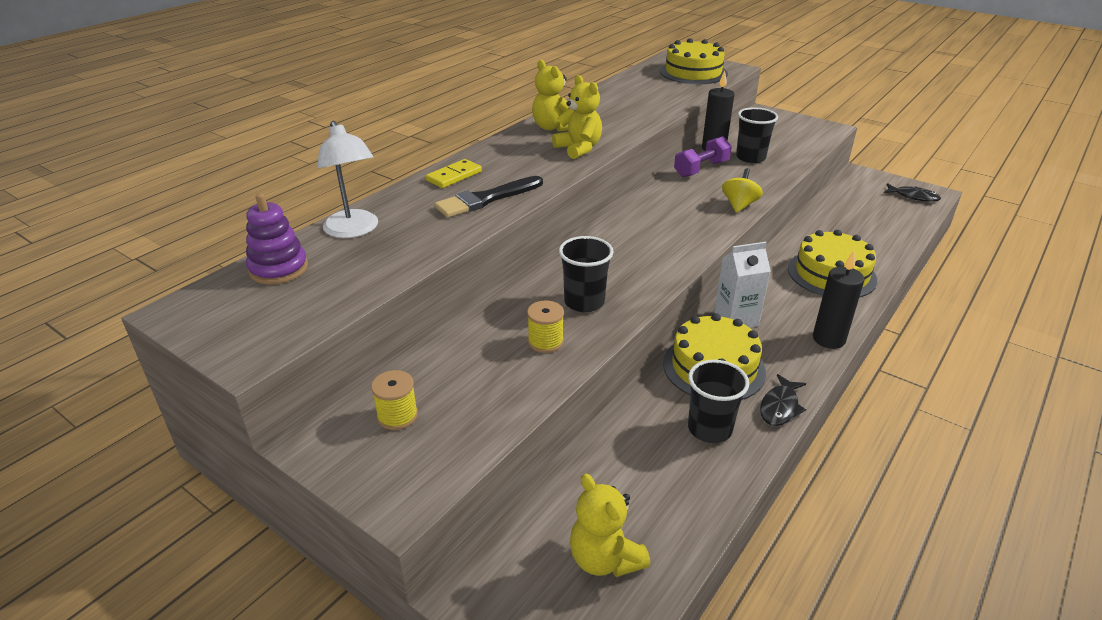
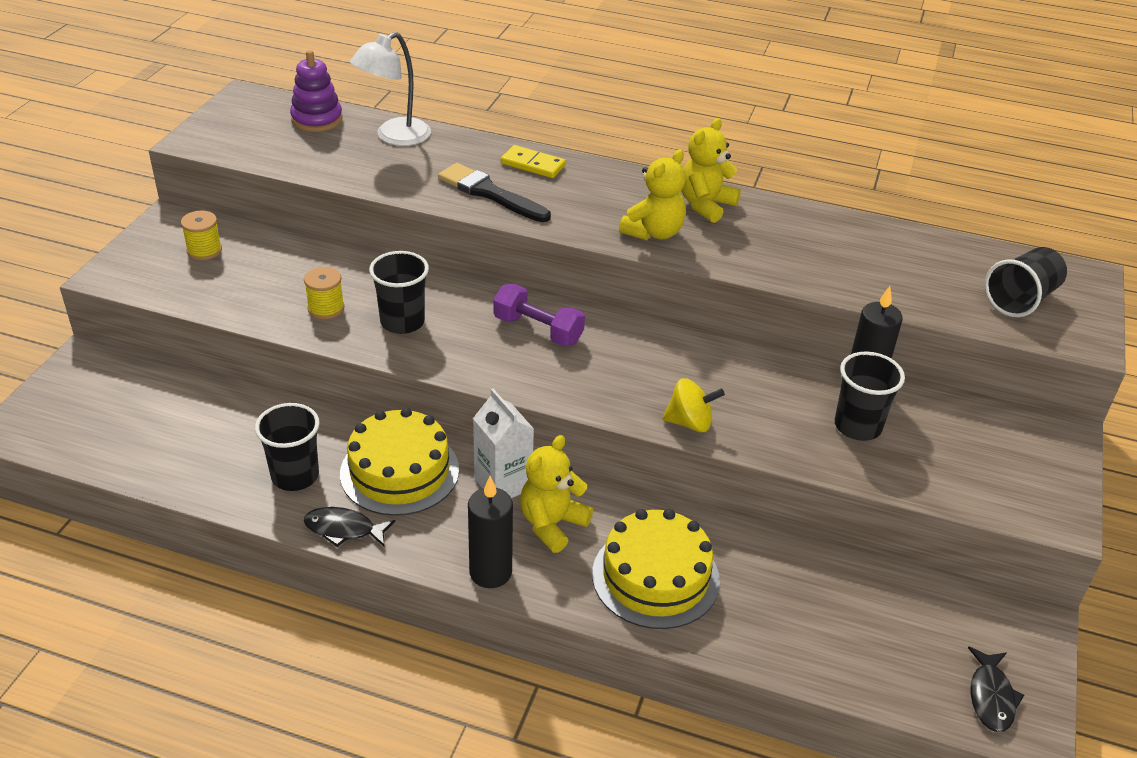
camera: 70 degrees right, 5 degrees up
(604, 559) = (120, 425): yellow teddy bear -> yellow teddy bear (552, 524)
(693, 72) = (1020, 299): yellow cake -> black cup
(701, 169) = (782, 379): purple dumbbell -> purple dumbbell (538, 330)

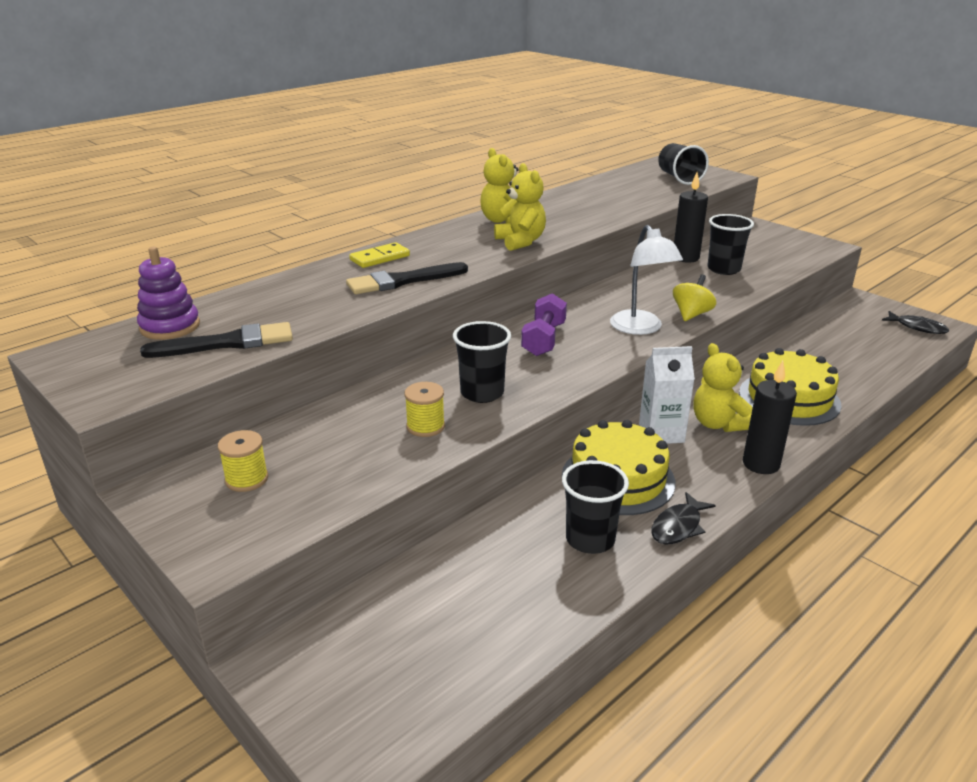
camera: 60 degrees left, 10 degrees down
(306, 154) = (227, 343): none -> black brush
(394, 137) = (258, 299): white lamp -> white lamp (640, 328)
(538, 330) = (544, 339): purple dumbbell -> purple dumbbell turned 45 degrees counterclockwise

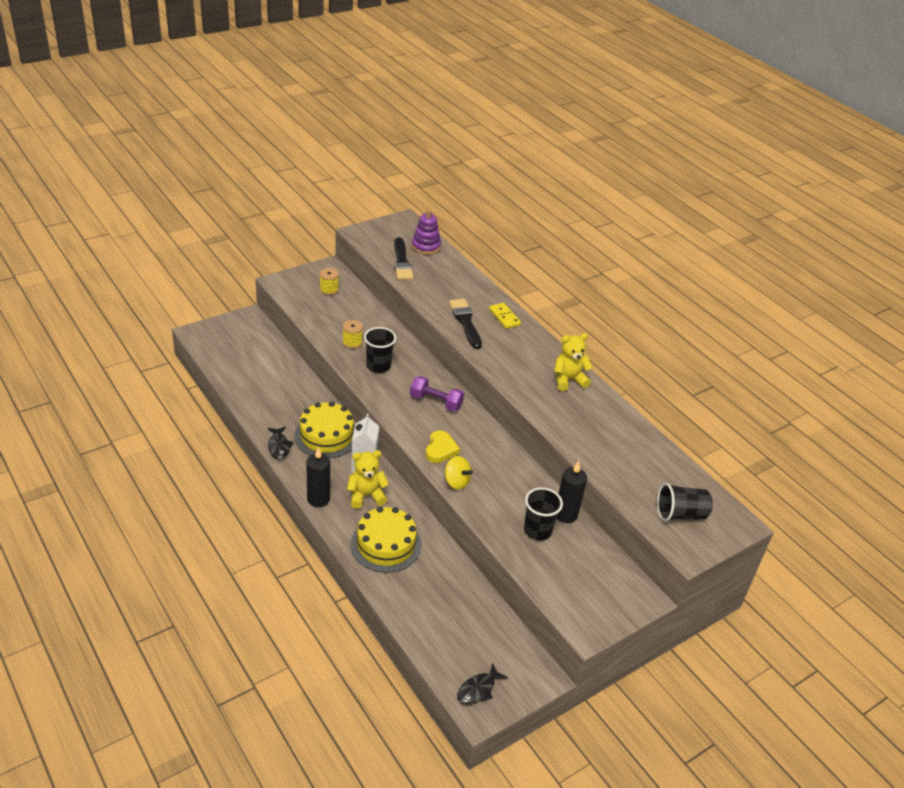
camera: 95 degrees right, 10 degrees up
(520, 242) = (523, 380): yellow teddy bear -> none
(590, 539) = (282, 413): black cup -> none
(640, 328) = (440, 449): white lamp -> yellow heart
(678, 526) = (279, 446): black fish -> black fish turned 150 degrees counterclockwise

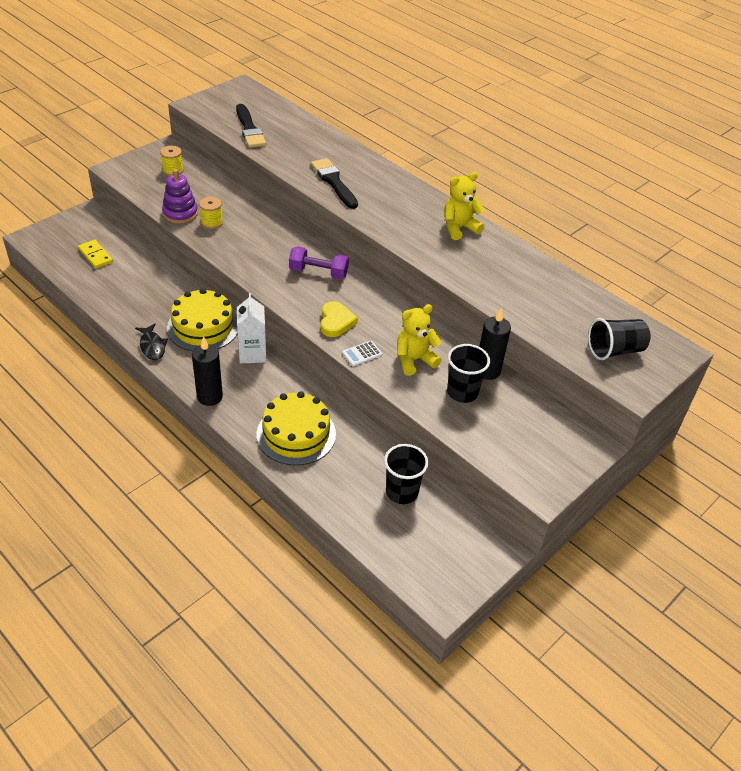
camera: 10 degrees left, 5 degrees up
(366, 495) = (262, 385): yellow teddy bear -> yellow teddy bear (414, 360)
(378, 366) = (246, 243): black cup -> black cup (402, 492)
(426, 246) = (271, 110): purple stacking toy -> purple stacking toy (180, 213)
(456, 482) = (362, 354): yellow spinning top -> white calculator
(478, 689) = (435, 575): black fish -> none
(504, 317) = (374, 172): yellow domino -> yellow domino (95, 255)

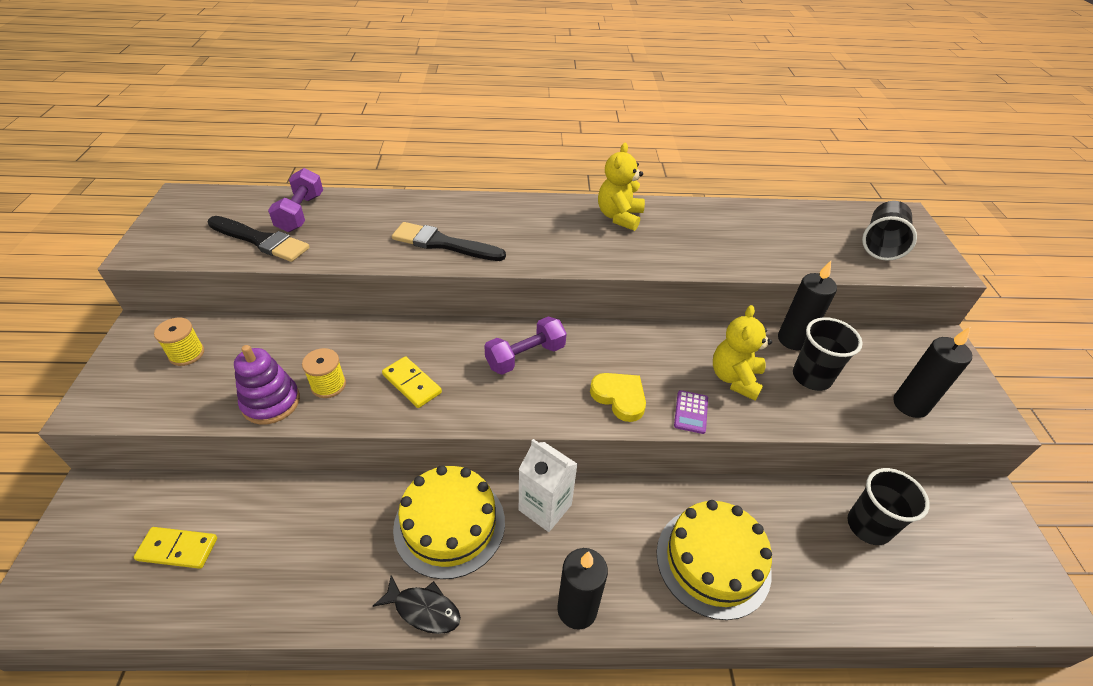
camera: 45 degrees left, 0 degrees up
(247, 247) = (411, 384): none -> yellow domino
(286, 125) = (301, 213): none -> purple dumbbell
(362, 354) = (690, 412): white calculator -> purple calculator
(499, 446) = (910, 405): none -> black candle

